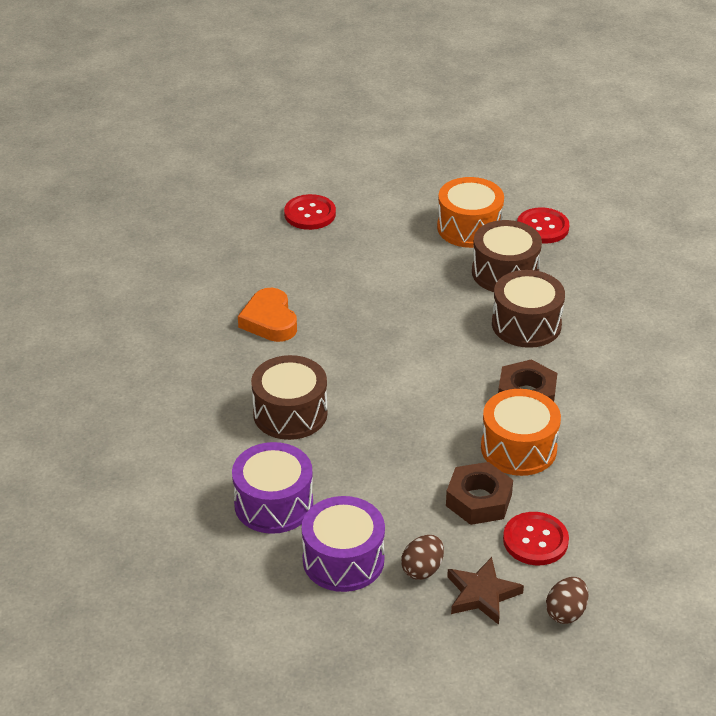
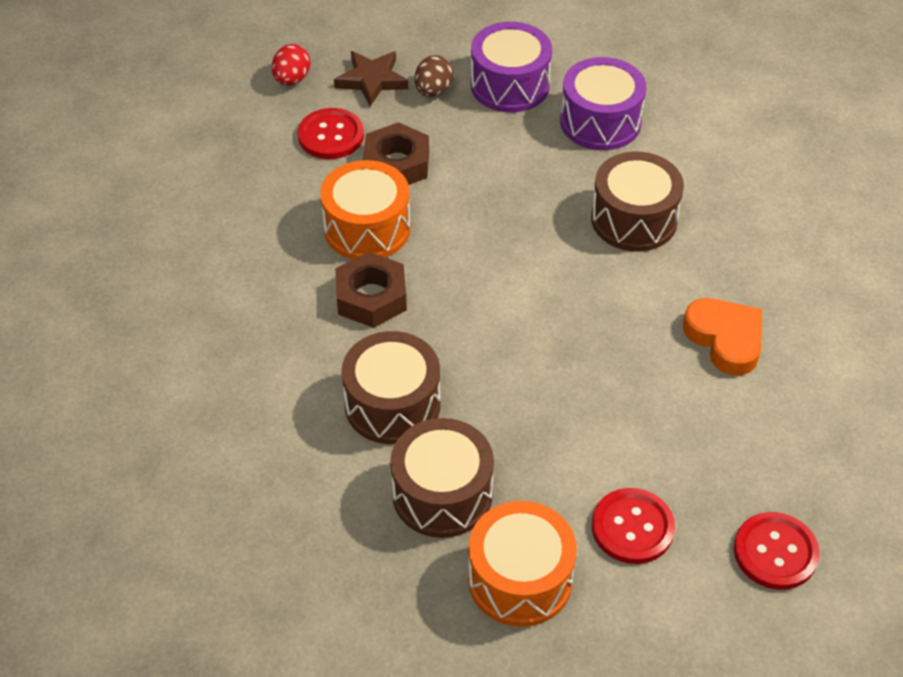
camera: 165 degrees right, 10 degrees up
(542, 227) = (405, 607): red button -> red button (632, 527)
(566, 612) = (292, 79): brown egg -> red egg

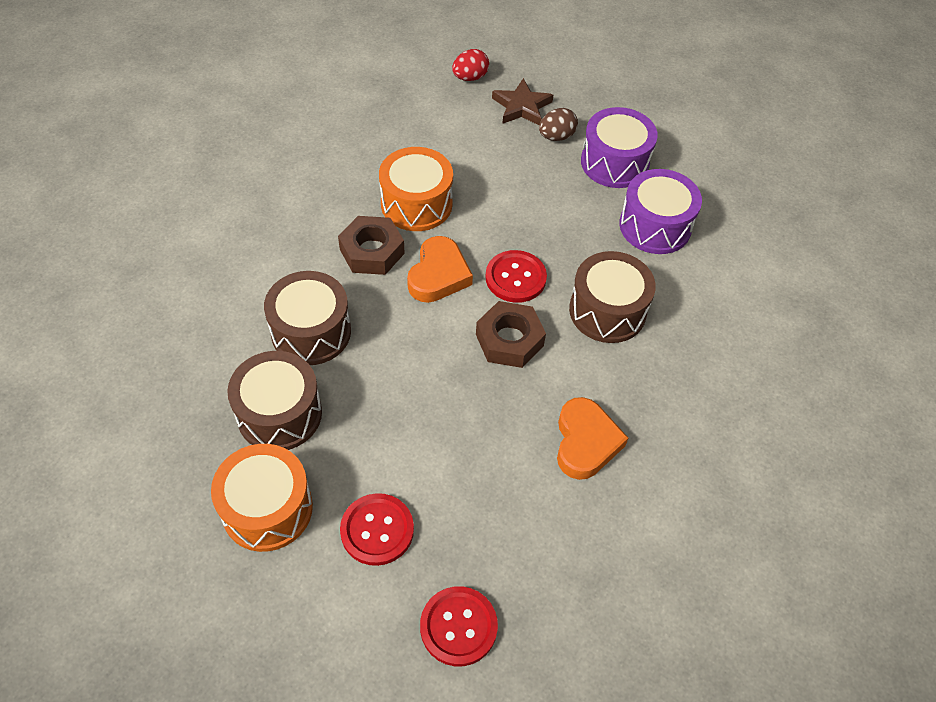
camera: 35 degrees right, 5 degrees up
(331, 136) = (456, 128): red button -> red button (515, 278)
(396, 164) = (480, 172): brown nut -> brown nut (509, 340)
(456, 280) = (438, 275): none -> orange heart

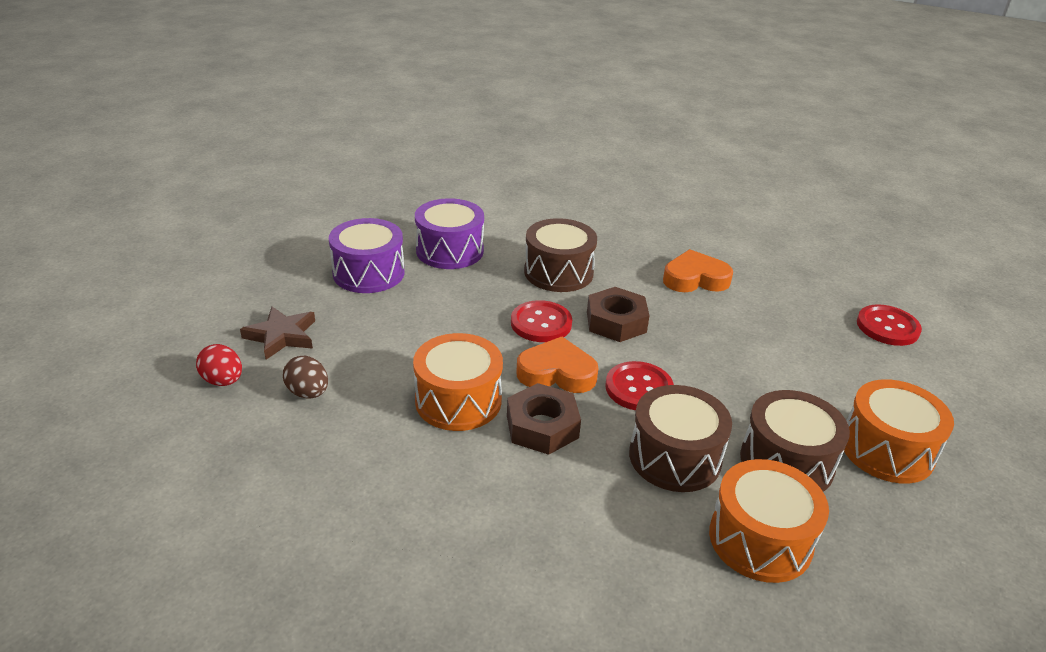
camera: 100 degrees left, 20 degrees down
(209, 360) = (760, 539): none -> orange drum
(377, 530) = (850, 377): red button -> red button (639, 388)
(556, 136) = (332, 309): brown egg -> brown egg (308, 393)

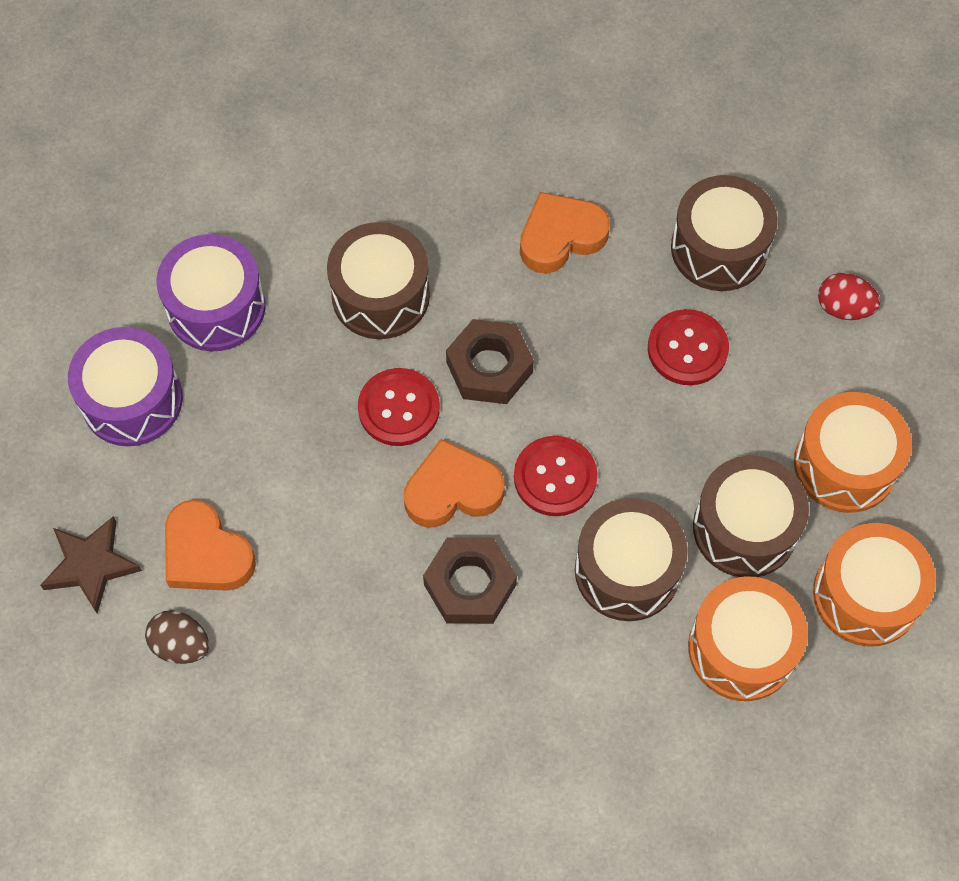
camera: 20 degrees left, 30 degrees up
(223, 381) = (69, 669): red egg -> red egg (843, 308)
(361, 353) = (206, 553): none -> orange heart
(458, 401) = (359, 584): orange drum -> orange drum (866, 595)
(810, 311) = (719, 248): none -> brown drum
(887, 327) = (816, 242): red button -> red button (687, 349)

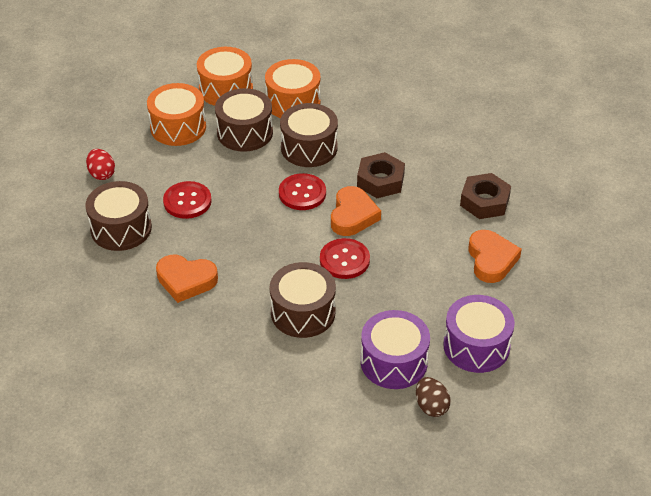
camera: 140 degrees left, 20 degrees down
(91, 565) = (552, 288): brown star -> none
(181, 645) = (531, 234): brown egg -> brown egg (431, 406)
(452, 490) = (353, 215): orange heart -> orange heart turned 105 degrees counterclockwise
(489, 367) = (284, 249): brown nut -> brown nut (484, 201)

